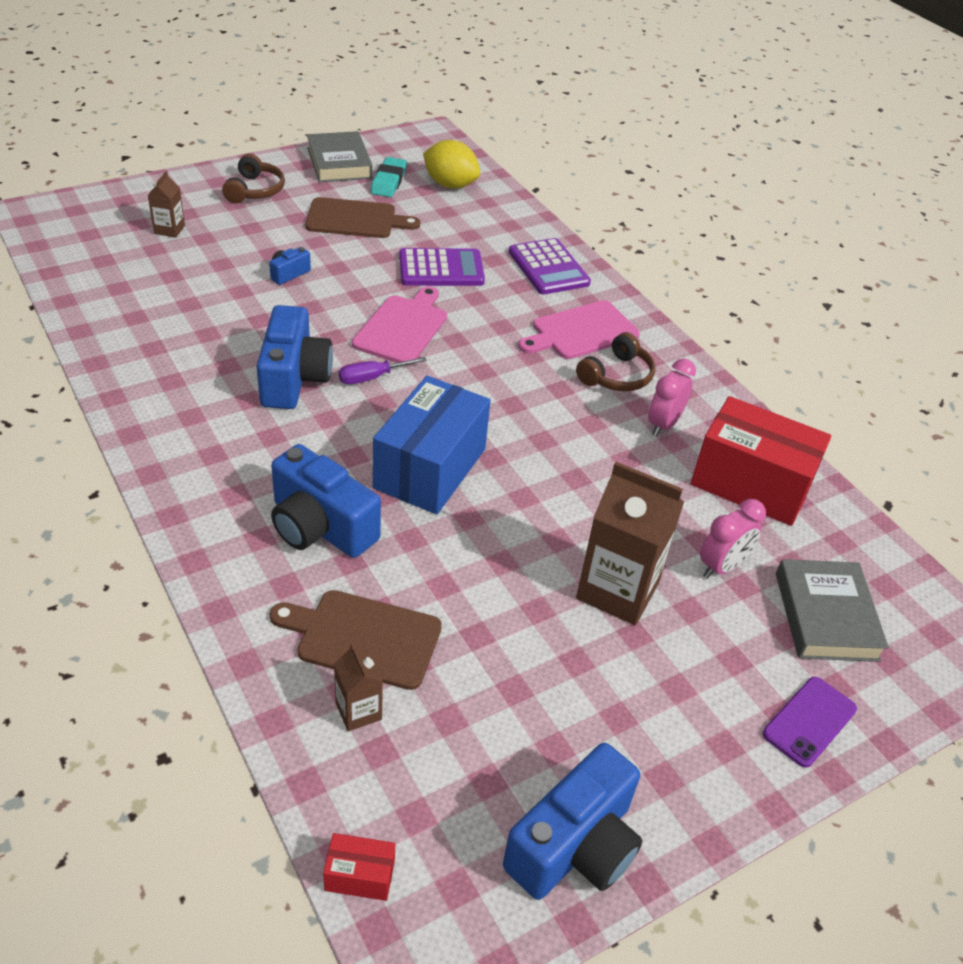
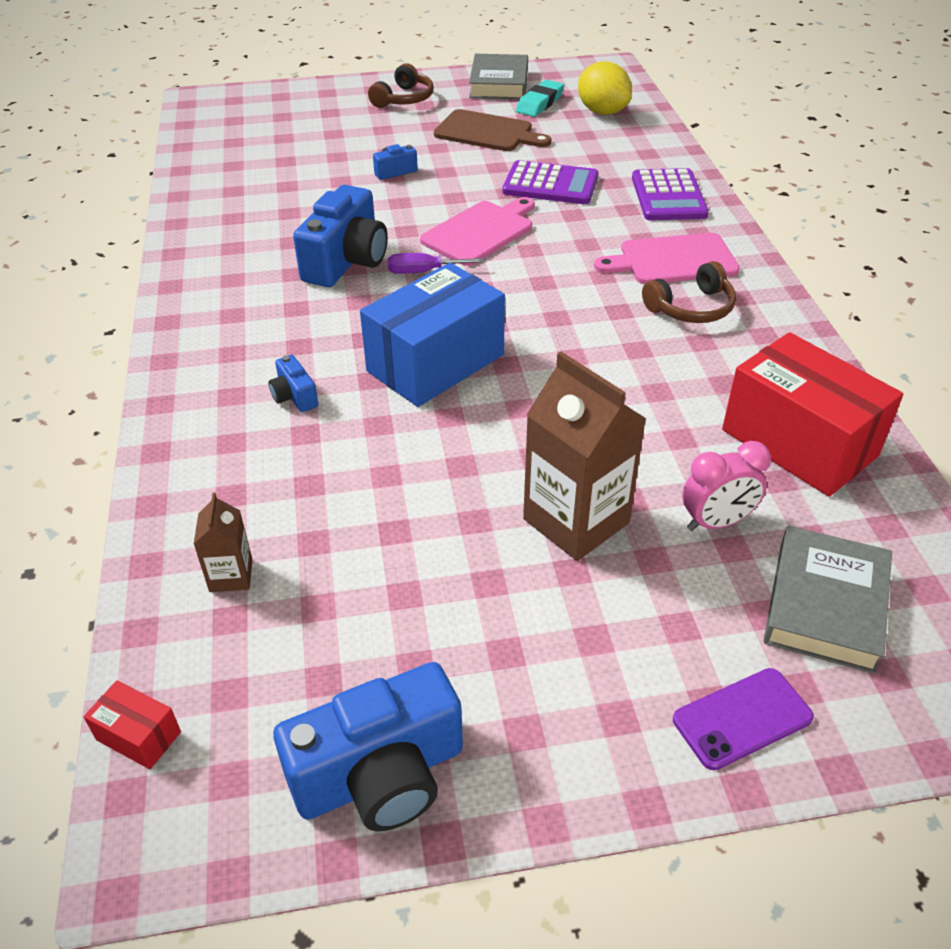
camera: 25 degrees right, 0 degrees up
(169, 229) = (306, 123): brown carton -> none
(320, 527) = (294, 396): blue camera -> blue camera, size x0.47
(363, 638) = (276, 507): brown cutting board -> none
(663, 425) = (721, 364): pink clock -> none

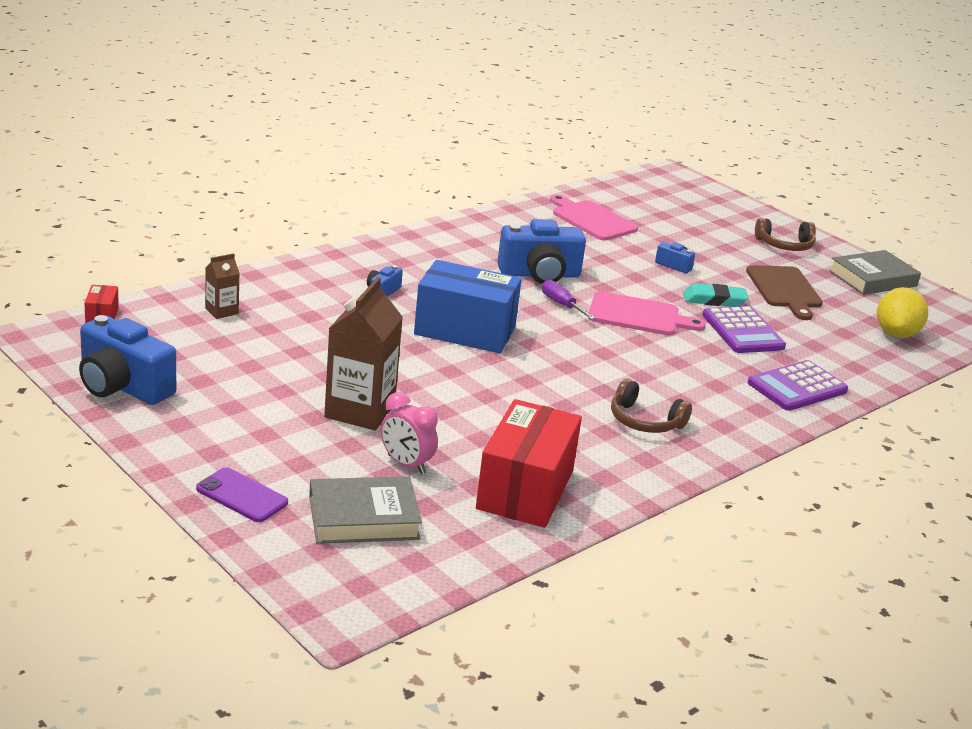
camera: 55 degrees right, 15 degrees down
(539, 103) = (866, 303): turquoise eraser -> turquoise eraser (714, 300)
(673, 260) = (701, 403): pink cutting board -> pink cutting board (591, 220)

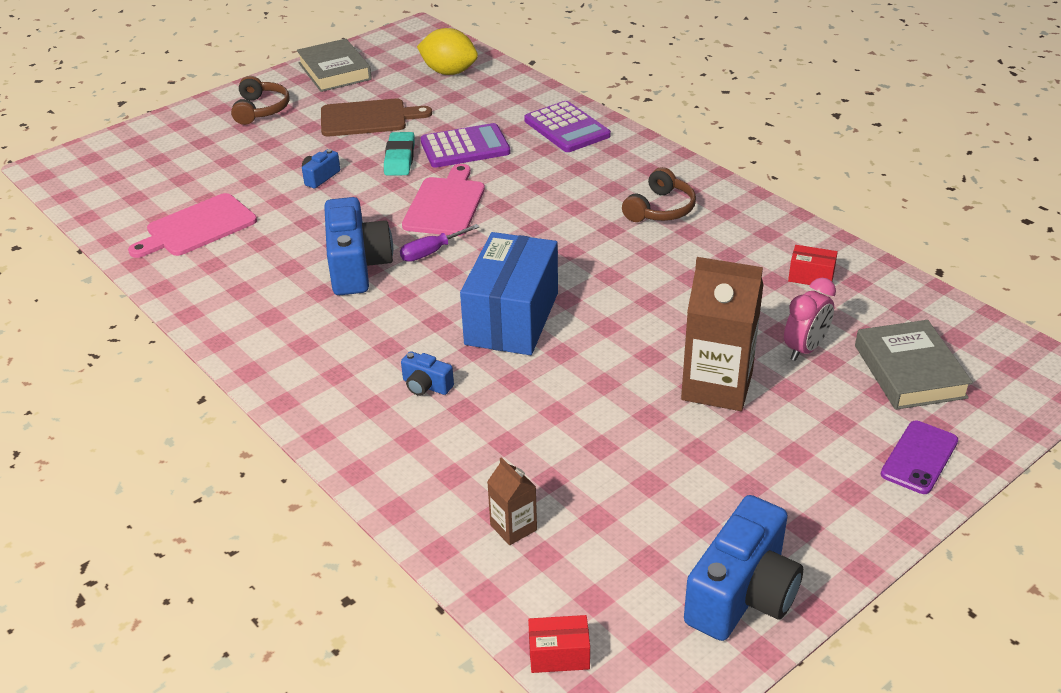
camera: 85 degrees left, 10 degrees up
(525, 490) = (811, 277): red box -> red box, size x0.42

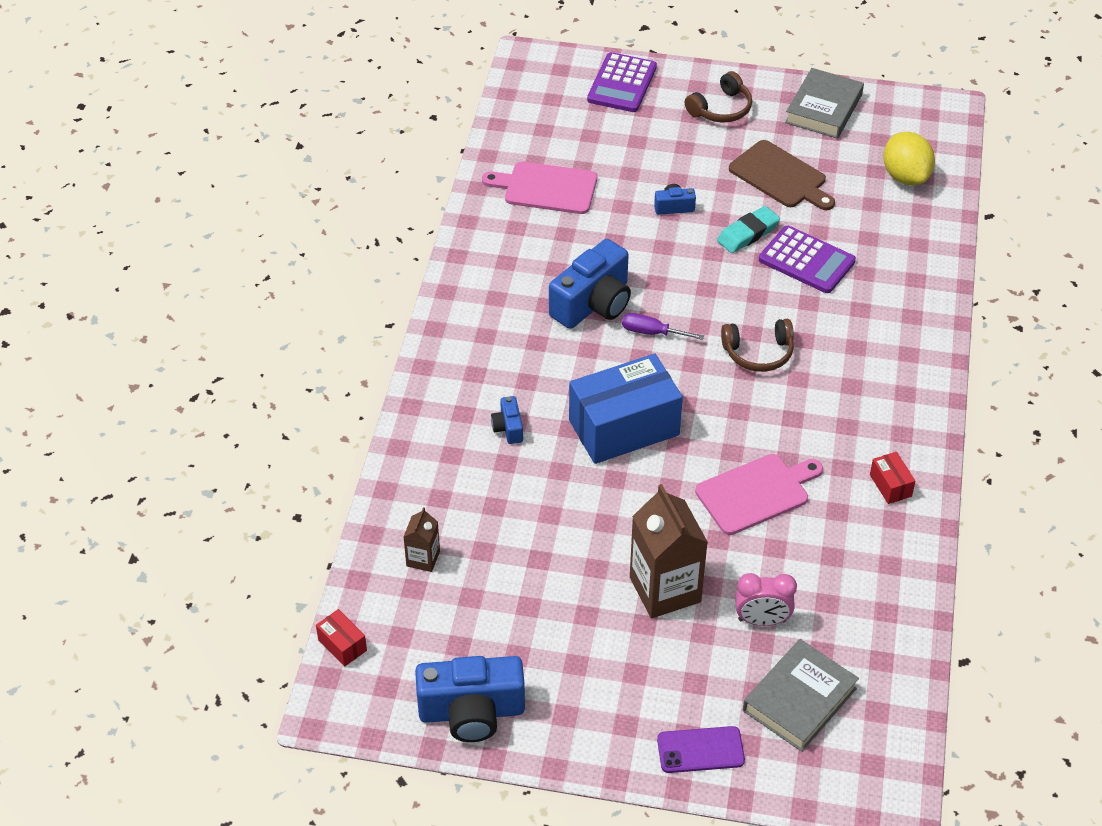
camera: 50 degrees right, 10 degrees up
(445, 204) = (718, 300): pink cutting board -> pink cutting board (756, 493)
(566, 128) = (906, 304): purple calculator -> purple calculator (622, 83)
(660, 209) = (854, 432): brown headphones -> brown headphones (758, 353)
(811, 277) = (861, 578): red box -> red box (890, 485)

